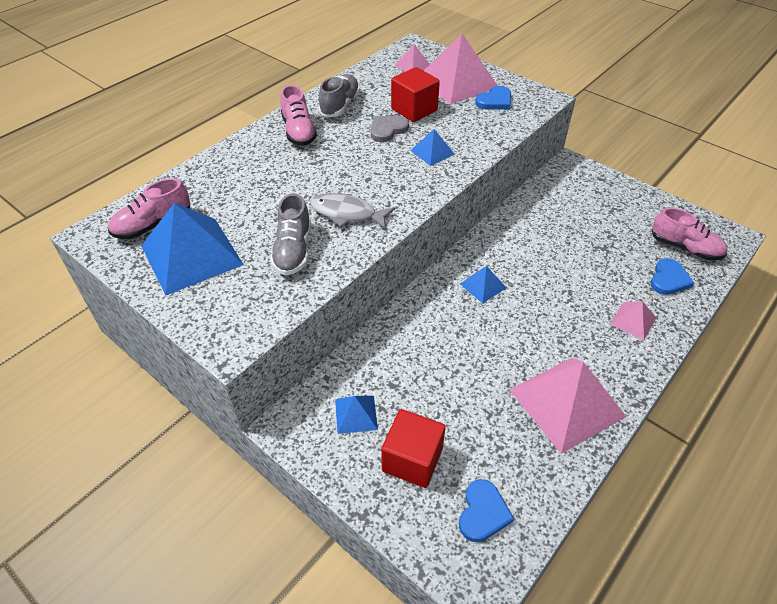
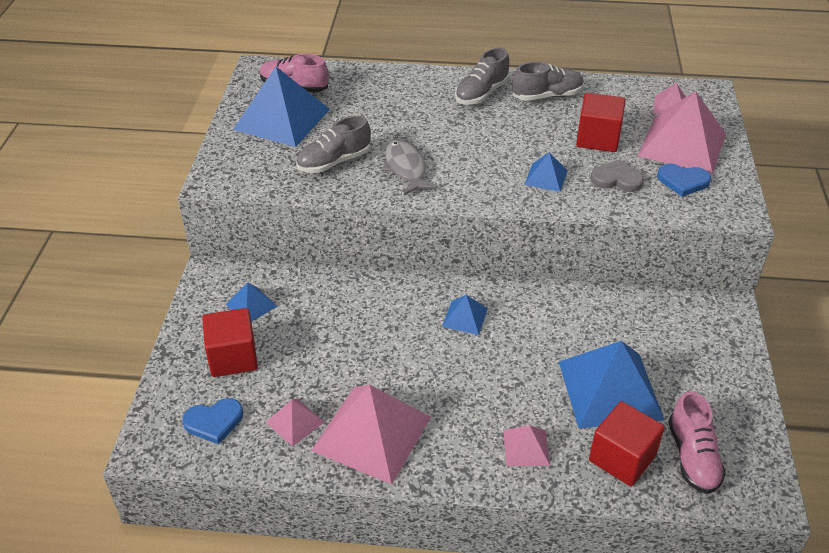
camera: 55 degrees right, 5 degrees down
(299, 132) = (481, 93): pink shoe -> grey shoe
(387, 130) = (546, 138): grey heart -> grey heart (616, 179)
(522, 449) = (294, 422): none -> pink pyramid
(605, 252) = (609, 390): none -> blue pyramid
(669, 279) = (622, 458): blue heart -> red cube

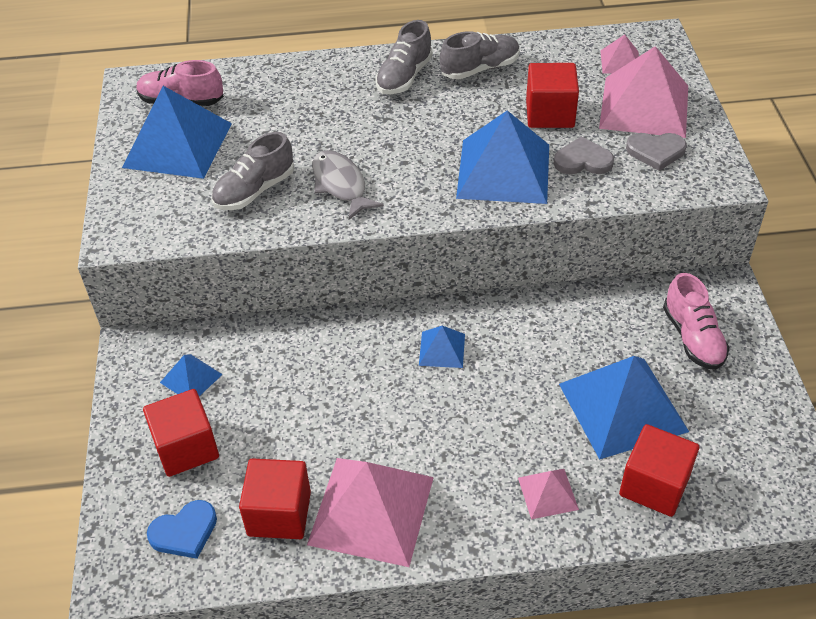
camera: 10 degrees left, 5 degrees up
(294, 422) = (279, 513): pink pyramid -> red cube
(546, 177) = (504, 171): blue pyramid -> blue pyramid, size x2.10
(683, 181) = (656, 152): blue heart -> grey heart
(692, 457) = (728, 469): pink shoe -> pink shoe (693, 337)

